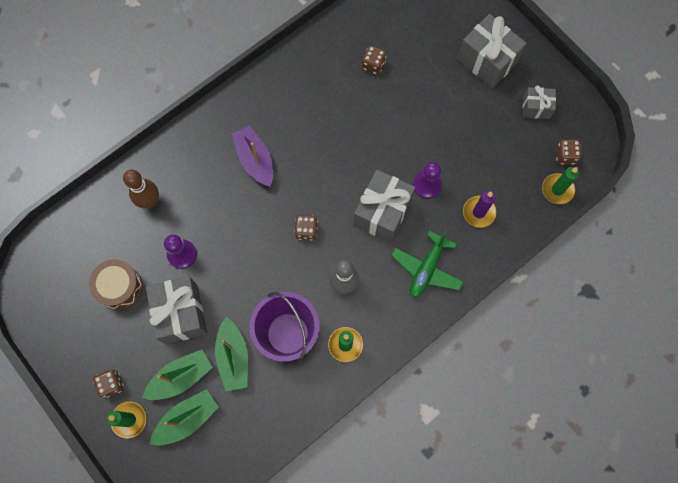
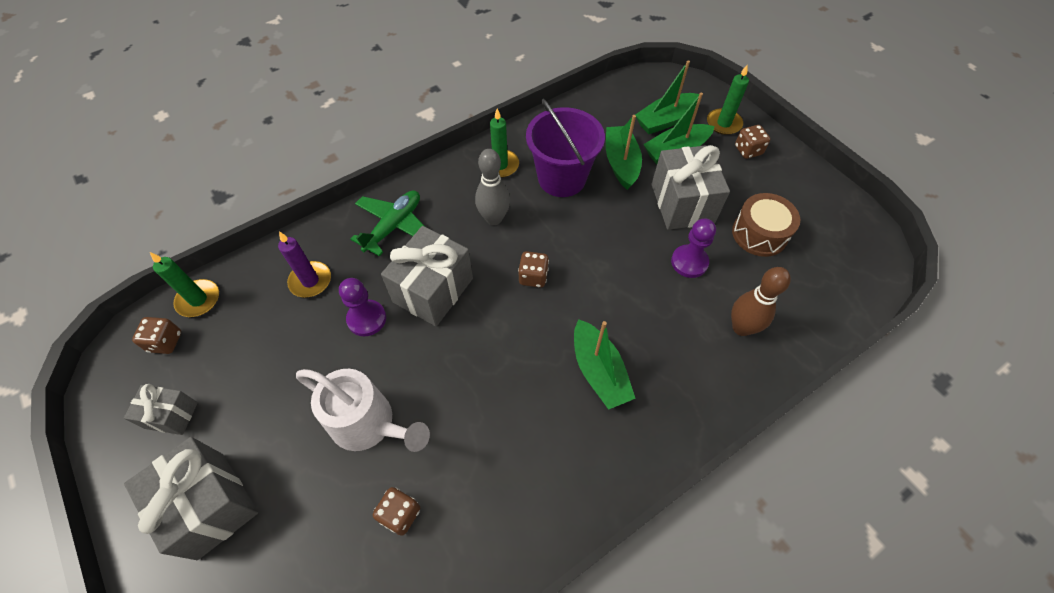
camera: 175 degrees left, 15 degrees down
(255, 160) = (599, 371): purple boat -> green boat
(404, 112) = (370, 425): none -> white watering can

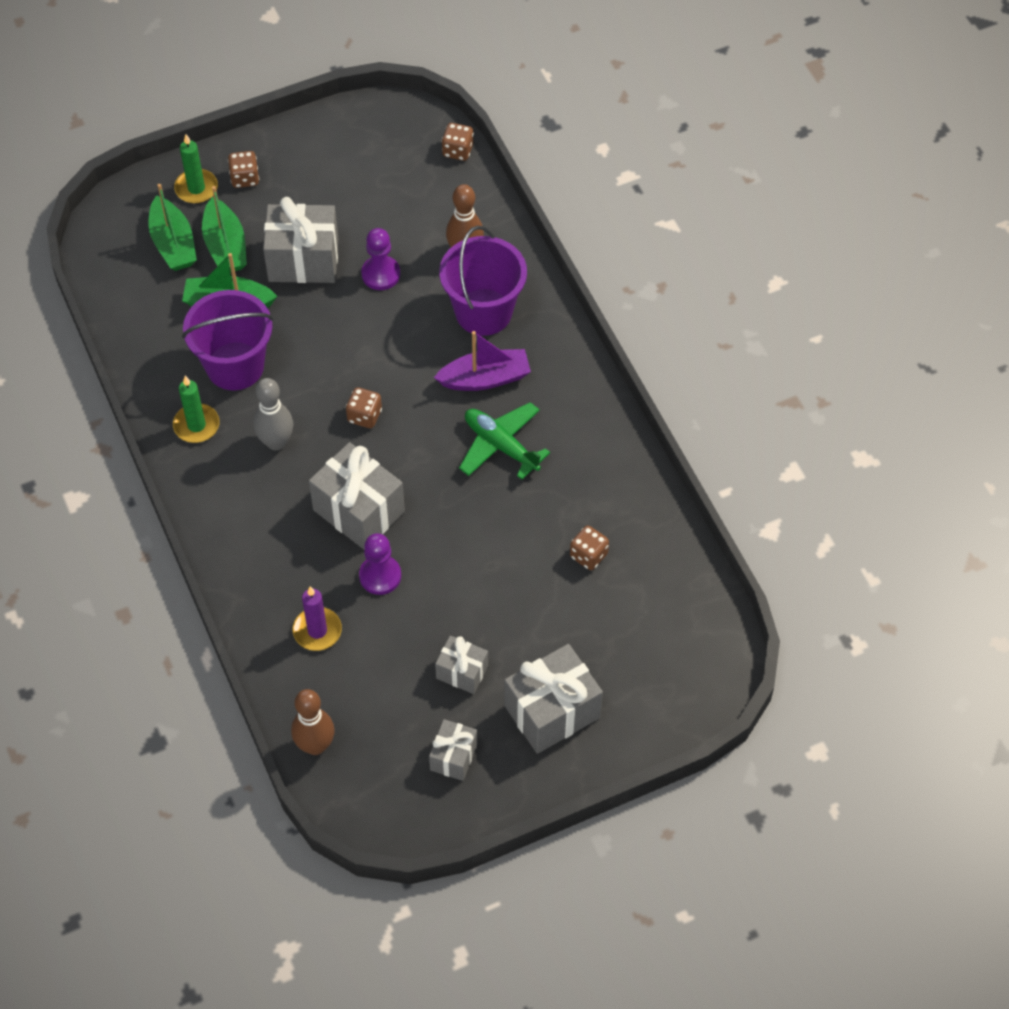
camera: 80 degrees left, 0 degrees up
(165, 342) = (364, 773): brown dice -> brown dice (458, 150)
(198, 300) = (315, 745): green candle -> brown bowling pin
(263, 407) = (462, 672): none -> grey gift
(370, 425) = (500, 576): white watering can -> none
(394, 226) = (261, 544): green plane -> green plane (501, 445)
(599, 371) = (485, 378): green boat -> purple boat
(677, 356) = (483, 312): none -> purple bucket
(759, 234) = (361, 204): brown drum -> none

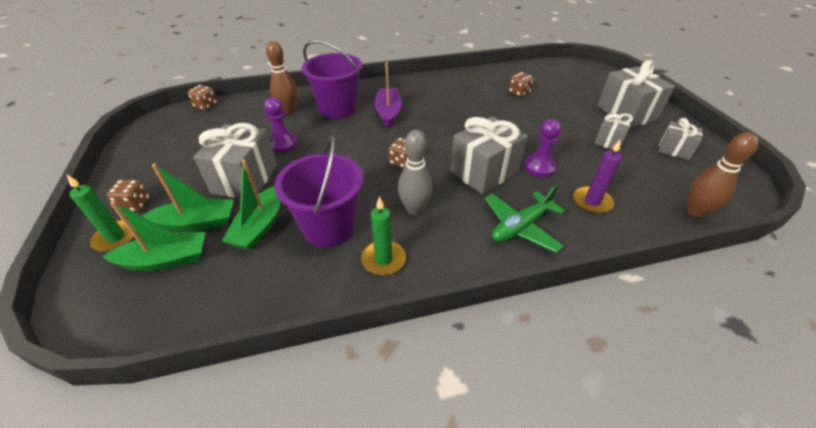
camera: 80 degrees left, 15 degrees down
(501, 445) = (440, 112): green plane -> green plane (521, 227)

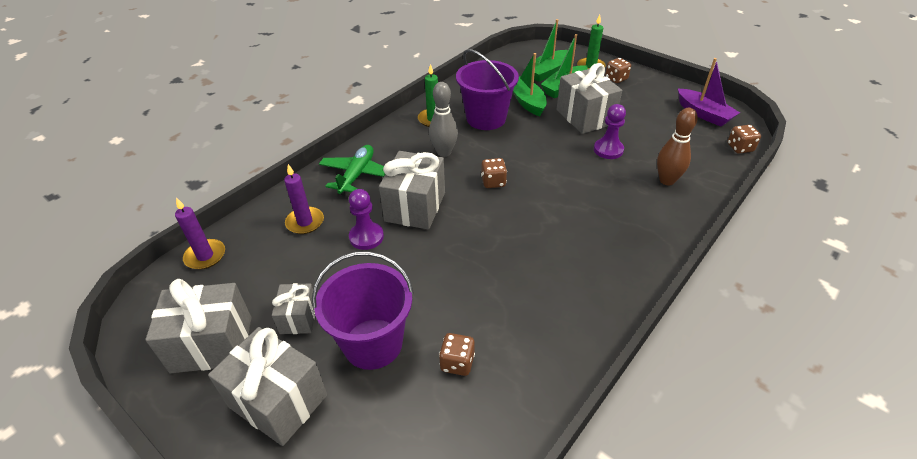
camera: 145 degrees right, 0 degrees up
(338, 108) = (629, 207): purple bucket -> purple bucket (373, 343)
(388, 112) = (574, 229): purple boat -> purple boat (703, 114)
(674, 150) = (212, 344): grey gift -> grey gift, size x1.78
(695, 212) = (205, 256): brown bowling pin -> purple candle

